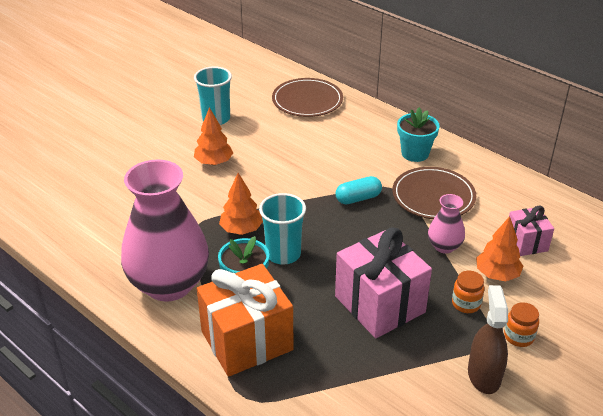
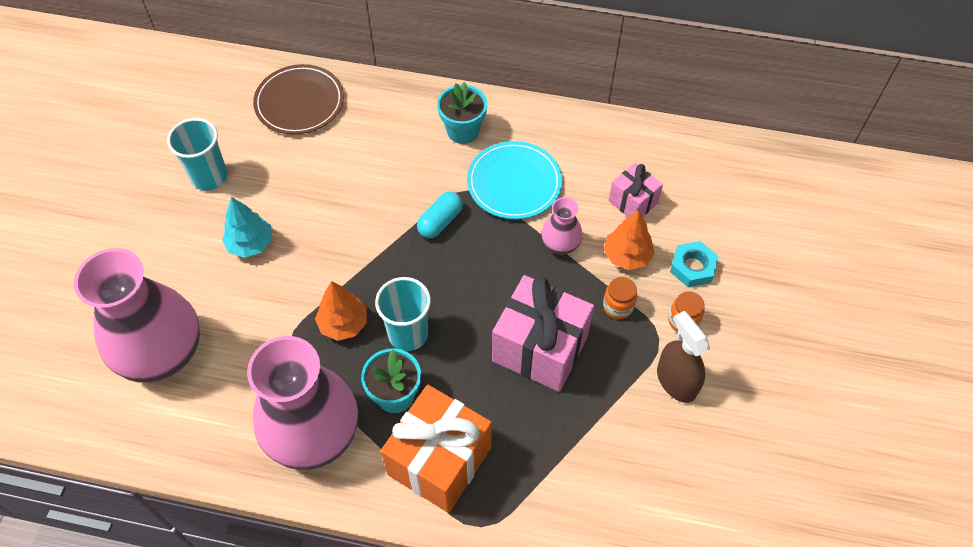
camera: 30 degrees left, 20 degrees up
(109, 198) = (162, 353): none -> pink vase
(214, 162) = (250, 244): orange tree -> turquoise tree
(433, 196) = (514, 183): brown plate -> turquoise plate
(552, 304) = (692, 267): none -> turquoise nut

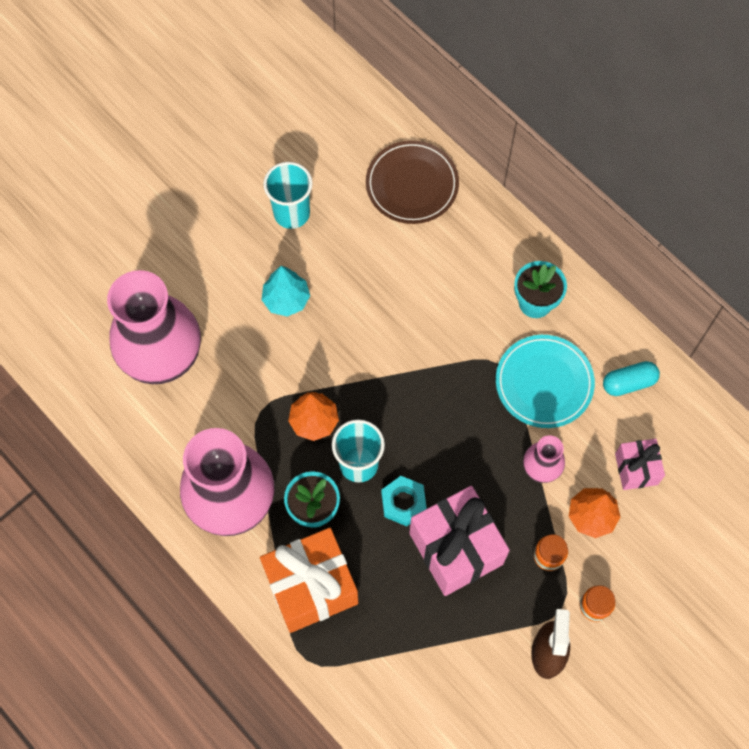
camera: 35 degrees right, 10 degrees up
(440, 221) = (454, 379): turquoise capsule -> turquoise capsule (628, 383)
(692, 267) = (641, 564): turquoise nut -> turquoise nut (403, 502)

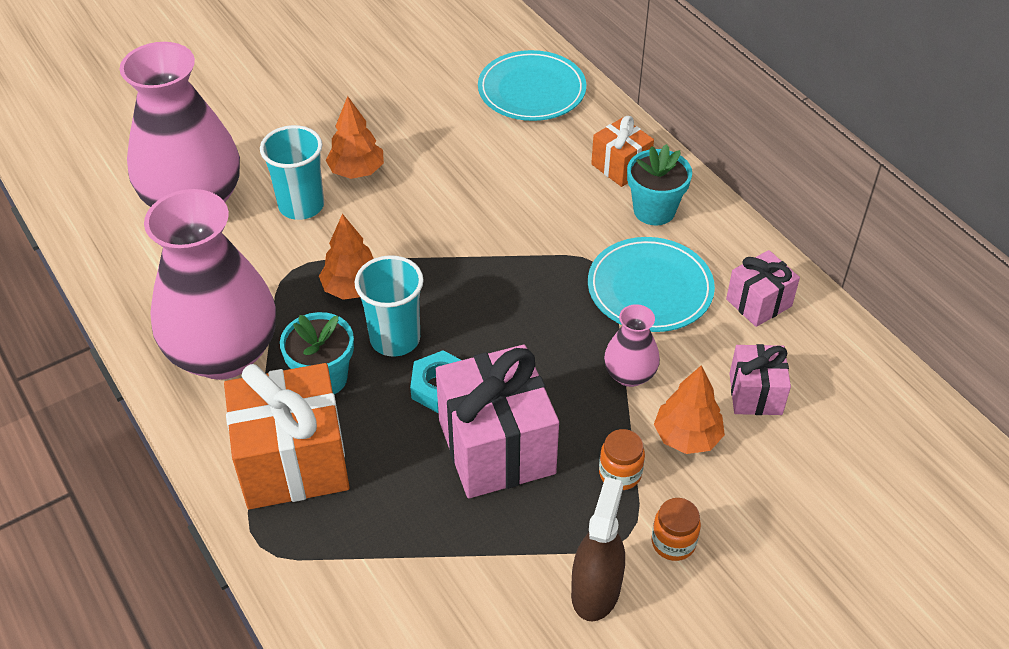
camera: 10 degrees right, 20 degrees down
(286, 299) = (357, 171): turquoise tree -> orange tree
(291, 213) = (387, 98): turquoise cup -> turquoise cup (301, 205)
(412, 184) = (531, 90): brown plate -> turquoise plate
(501, 259) = (620, 166): none -> orange gift
(628, 383) = (759, 302): turquoise capsule -> pink gift

